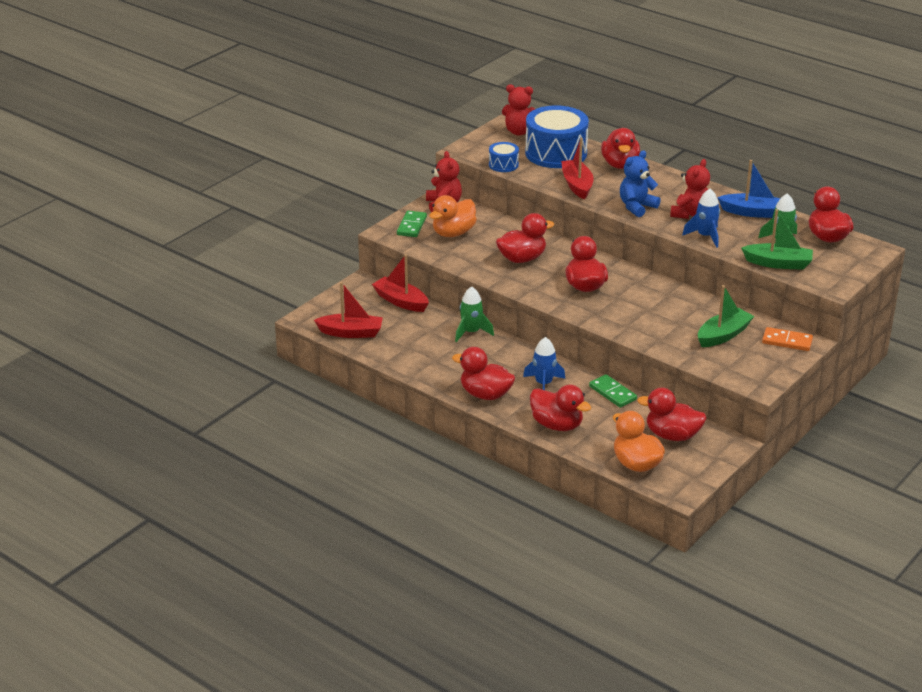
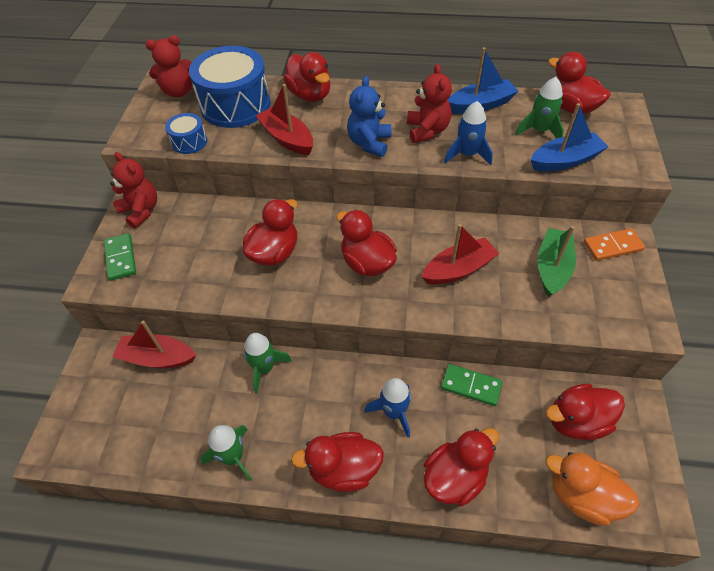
camera: 30 degrees left, 20 degrees up
(351, 333) = (123, 445): red boat -> red boat (458, 269)
(417, 363) = (233, 457): none -> green rocket
(453, 233) = (175, 248): orange duck -> none
(557, 425) = (455, 477): red duck -> red duck turned 45 degrees counterclockwise
(778, 263) = (565, 161): green boat -> blue boat

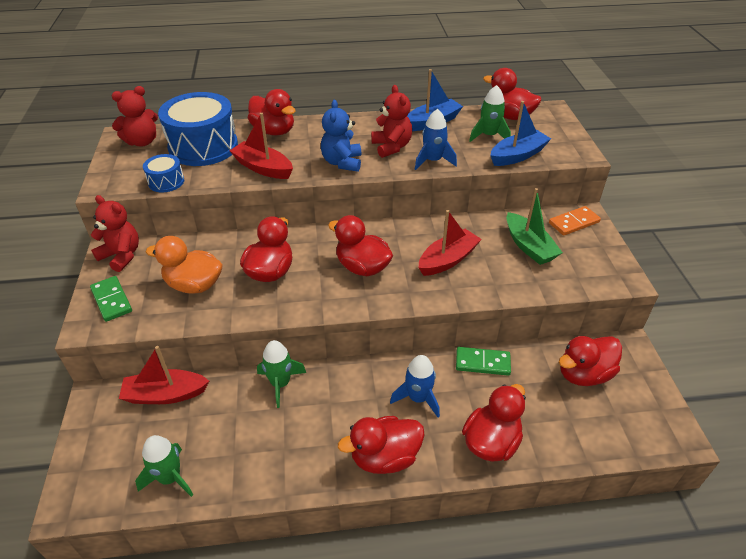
camera: 15 degrees left, 10 degrees down
(233, 457) = (270, 469): green rocket -> green rocket (170, 478)
(552, 268) = (529, 246): green boat -> green boat turned 150 degrees clockwise
(582, 496) = (607, 433): orange duck -> orange duck (194, 285)

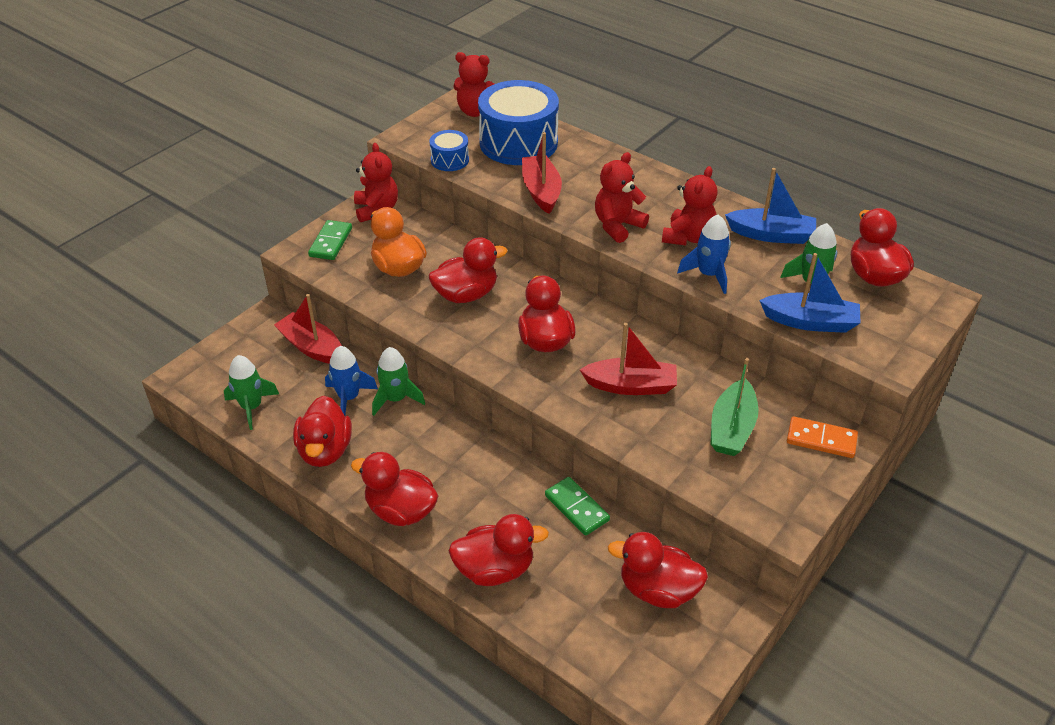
camera: 45 degrees right, 0 degrees up
(274, 131) = (599, 160): red duck -> red duck (325, 450)
(342, 162) = (617, 226): blue teddy bear -> red teddy bear
(418, 398) = (483, 491): blue rocket -> blue rocket (349, 398)

